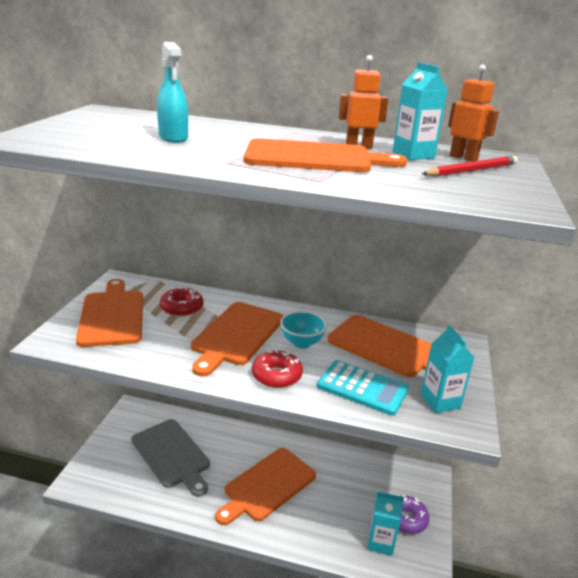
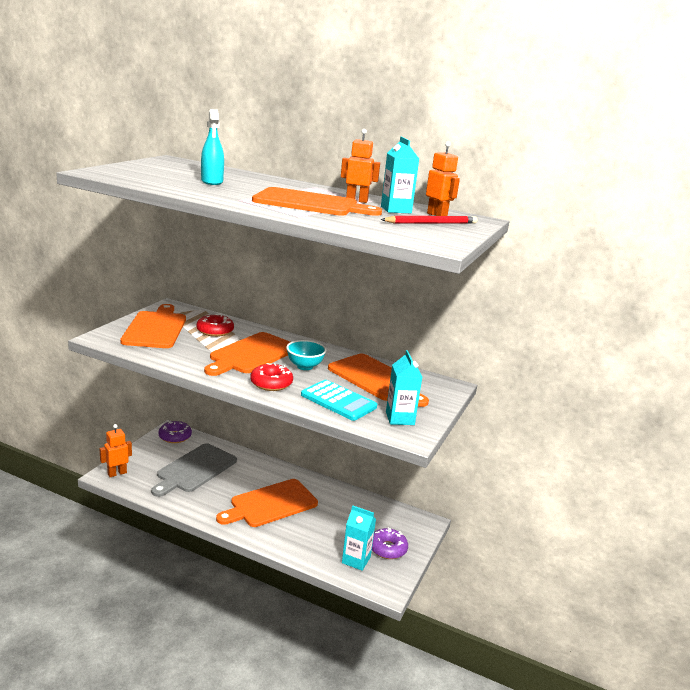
camera: 10 degrees right, 5 degrees down
(86, 478) = (117, 473): none -> orange robot
(138, 415) = (175, 436): none -> purple donut
(172, 455) = (194, 469): grey cutting board -> grey cutting board turned 60 degrees clockwise

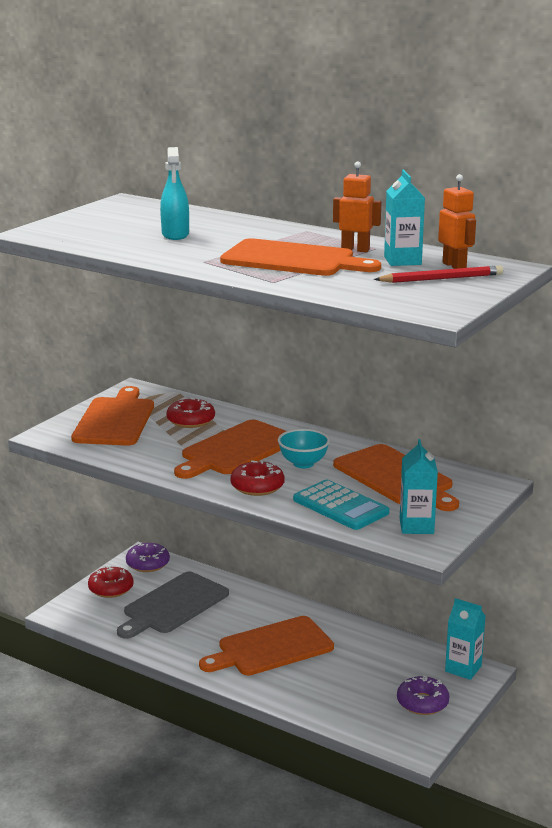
camera: 10 degrees right, 0 degrees up
(117, 473) = (73, 610): orange robot -> none
(146, 456) = (111, 588): none -> red donut
(356, 560) = (378, 715): turquoise carton -> turquoise carton (463, 669)

